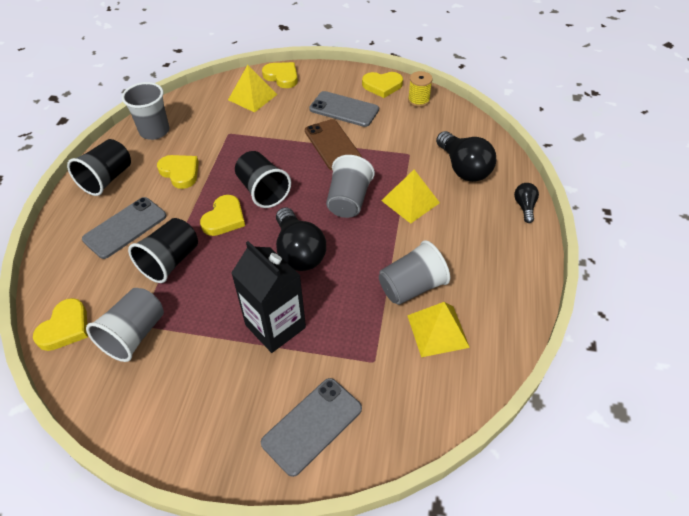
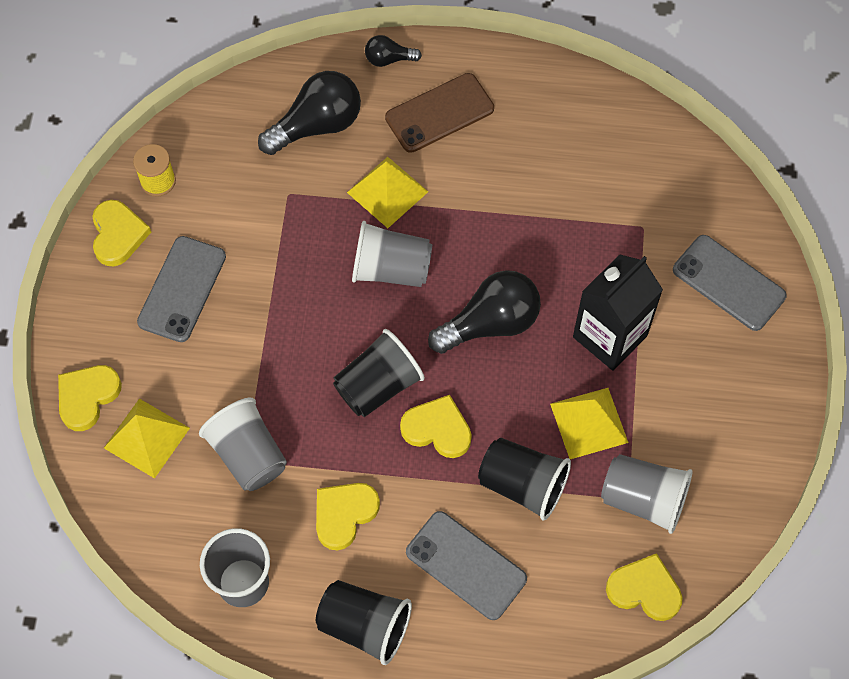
camera: 95 degrees left, 15 degrees up
(332, 145) = (271, 299): brown phone -> brown phone (439, 113)
(411, 287) = (534, 190): grey cup -> grey cup (248, 455)
(437, 331) = (594, 163): yellow pyramid -> yellow pyramid (589, 423)

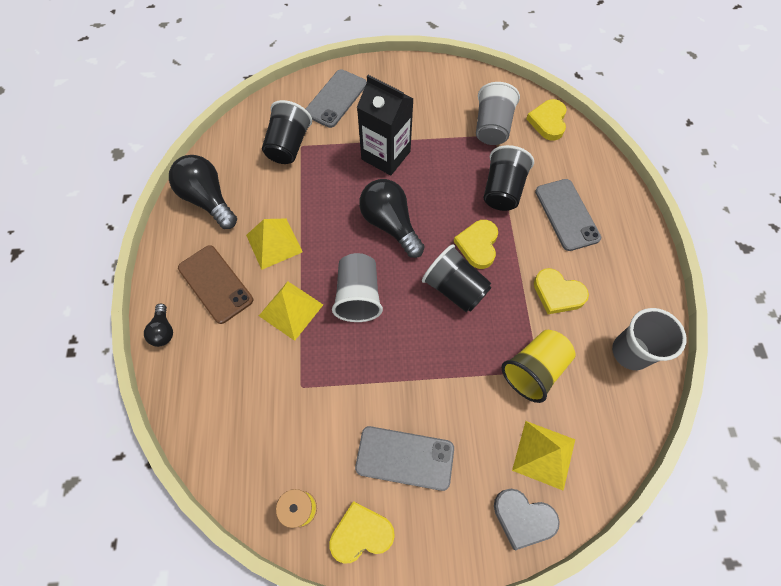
camera: 100 degrees left, 0 degrees up
(87, 397) = (523, 518): yellow heart -> grey heart
(248, 455) = (534, 370): grey cup -> yellow cup
(317, 125) = (232, 376): black light bulb -> black light bulb (208, 200)
(365, 626) = (629, 267): black cup -> black cup (288, 146)
(466, 565) = (567, 214): grey phone -> grey phone turned 45 degrees counterclockwise
(589, 423) = (449, 160): yellow pyramid -> yellow pyramid (274, 243)

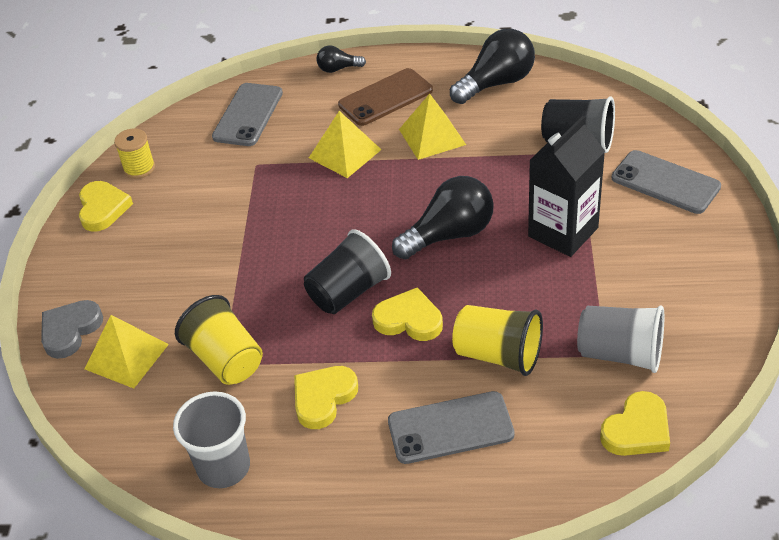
camera: 100 degrees right, 20 degrees down
(358, 296) = (353, 206): grey cup -> none
(405, 457) = (161, 240): grey phone -> grey phone (248, 115)
(502, 190) = (498, 355): black cup -> yellow cup
(548, 121) = (637, 430): yellow heart -> yellow heart turned 120 degrees clockwise

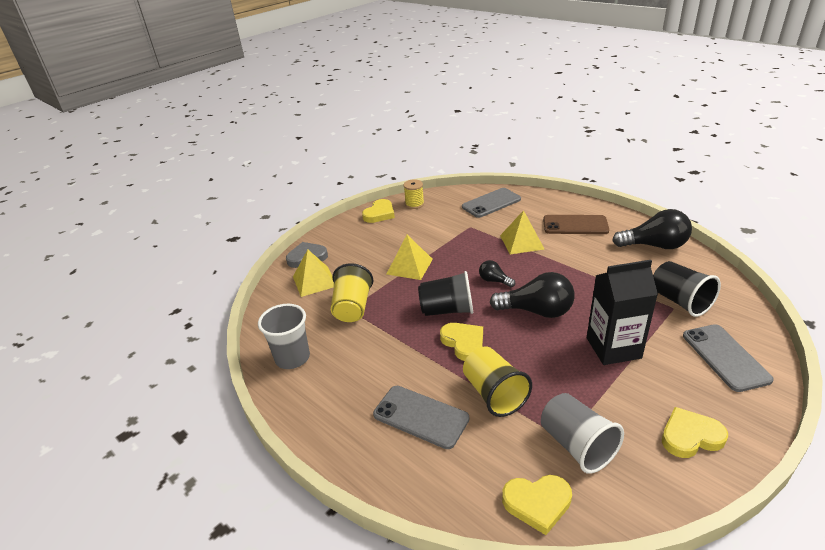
camera: 40 degrees right, 10 degrees down
(323, 398) = (374, 355): yellow heart -> yellow heart (690, 436)
(338, 69) = (563, 201): black light bulb -> black light bulb (494, 281)
(432, 137) = (582, 256): yellow pyramid -> yellow pyramid (409, 266)

